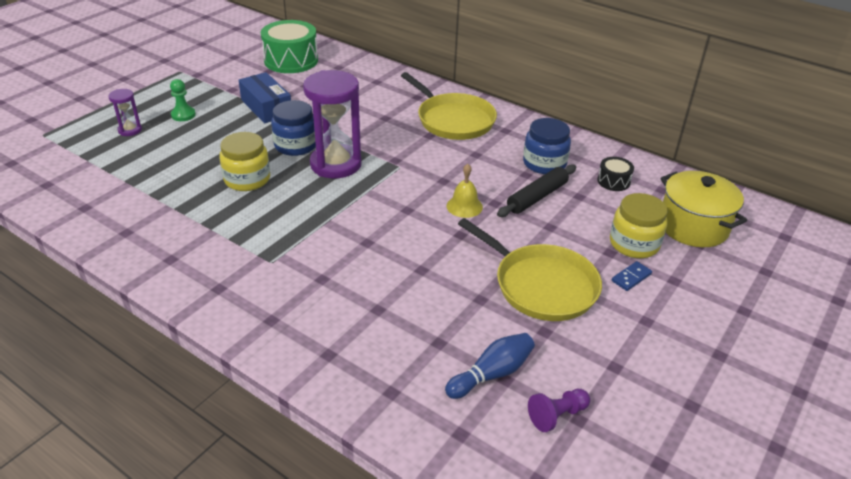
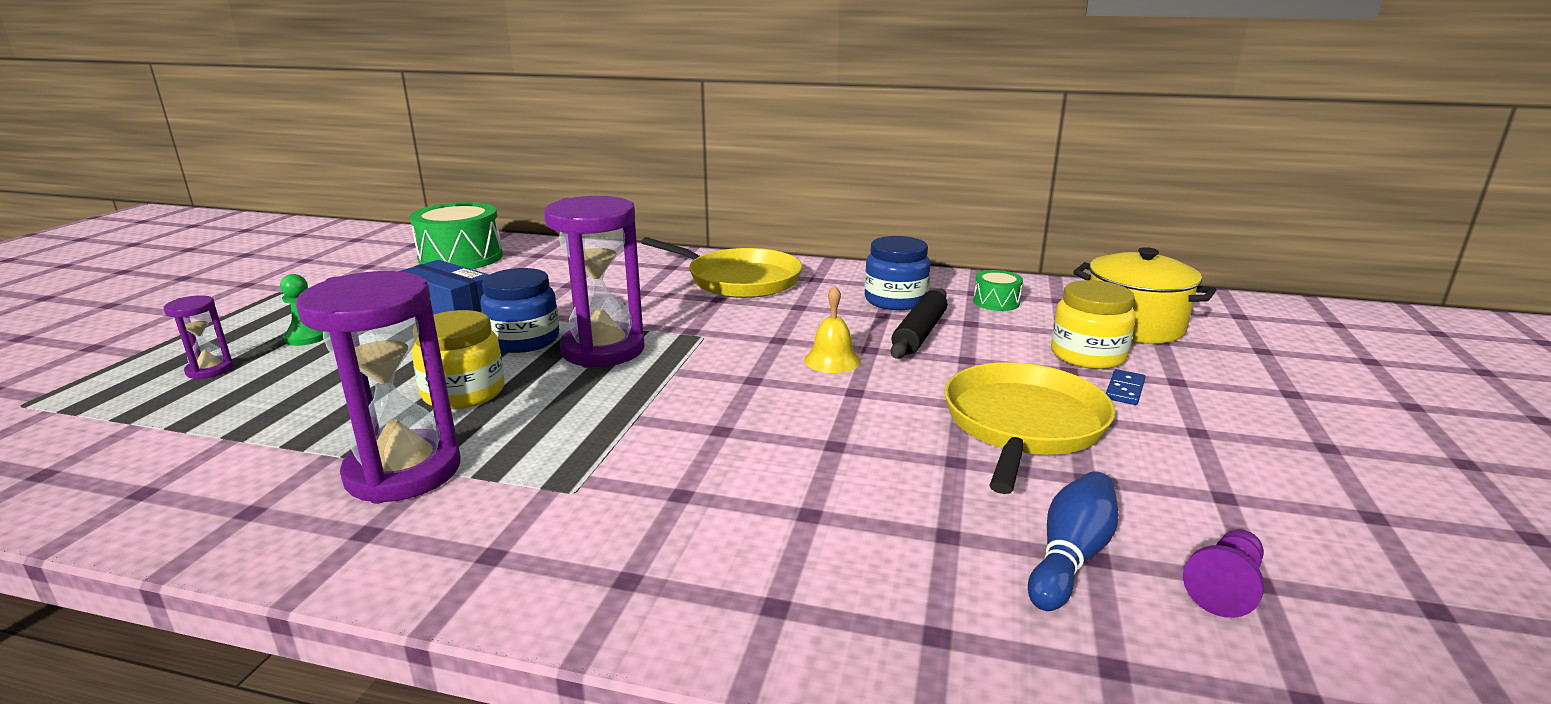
camera: 20 degrees left, 15 degrees down
(198, 227) = (403, 472): none -> purple hourglass
(541, 285) = (1023, 425): yellow pan -> yellow pan turned 90 degrees counterclockwise
(613, 181) = (996, 302): black drum -> green drum

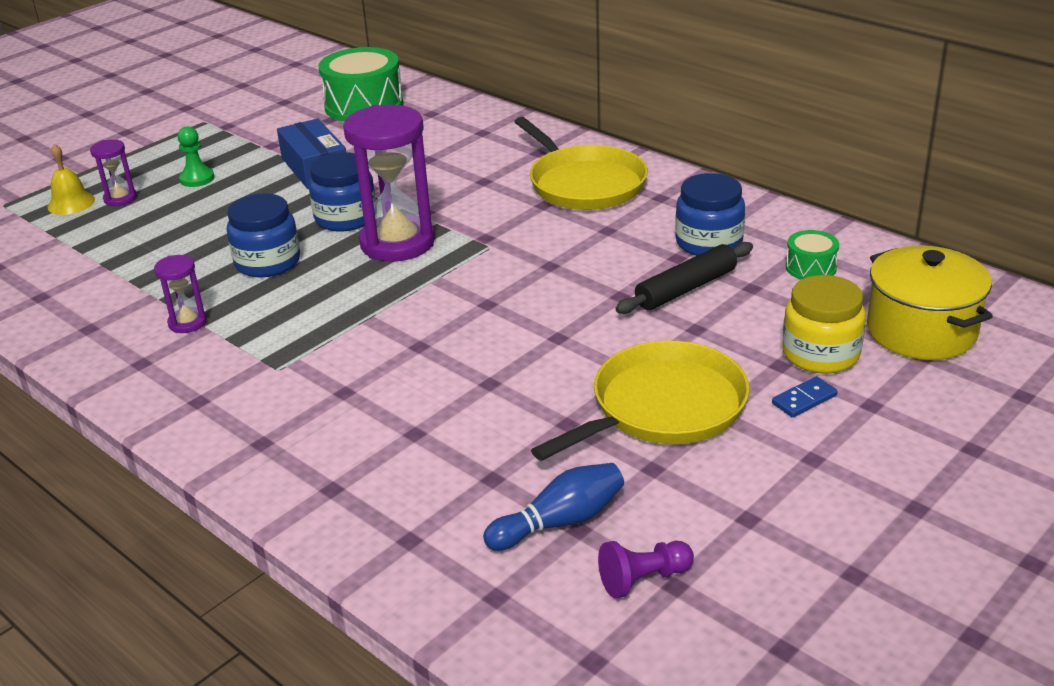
camera: 30 degrees right, 10 degrees up
(403, 472) = (187, 323): purple hourglass -> purple hourglass, size x0.47
(464, 393) = (267, 262): yellow jar -> blue jar
(832, 360) = (573, 300): yellow bell -> yellow bell (71, 203)

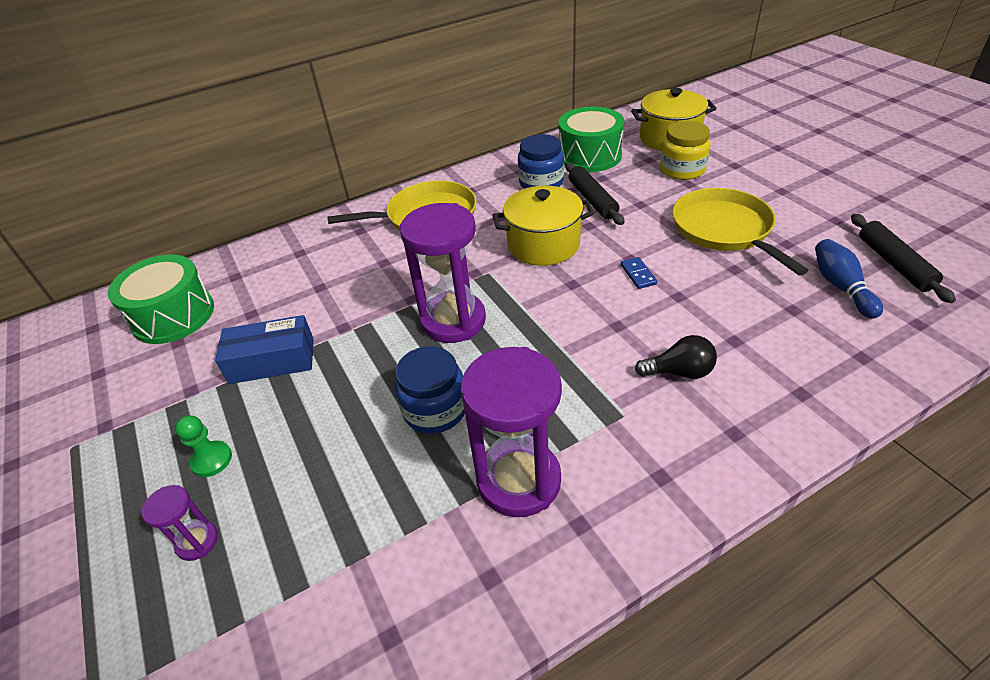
camera: 70 degrees left, 10 degrees up
(71, 203) = (162, 602): yellow bell -> none
(187, 323) = (518, 480): purple hourglass -> purple hourglass, size x2.12
(346, 218) = (387, 348): blue jar -> none
(349, 397) = (679, 372): none -> black light bulb
(560, 270) = (543, 245): none -> yellow pot
(643, 579) = (894, 263): purple pawn -> black rolling pin
(804, 400) = (726, 183): blue domino -> blue domino (638, 274)
(810, 267) = (589, 156): green drum -> green drum, size x2.04

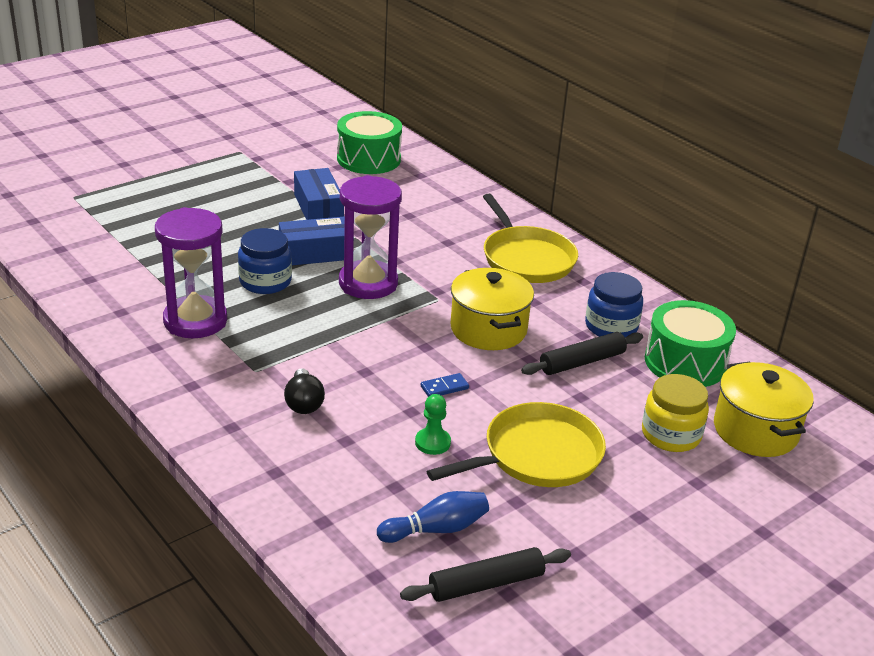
camera: 75 degrees right, 10 degrees down
(197, 541) = (163, 207): purple hourglass -> none
(211, 460) = (225, 201): green pawn -> green pawn (432, 442)
(379, 363) = (316, 253): none -> blue box

